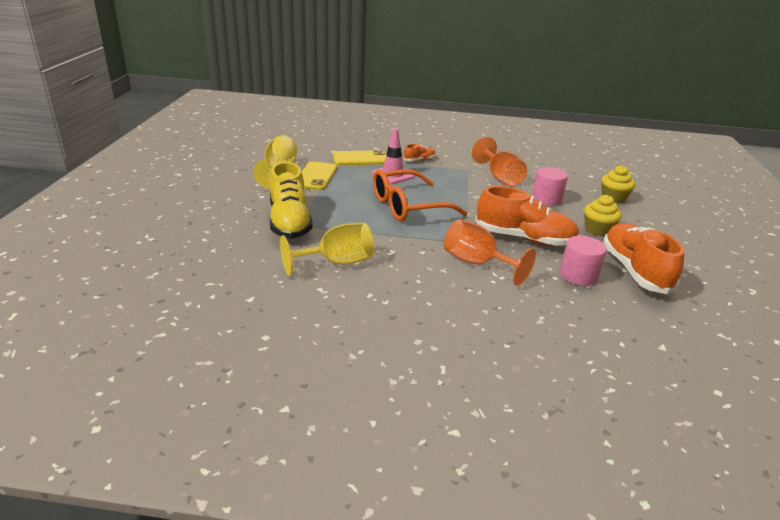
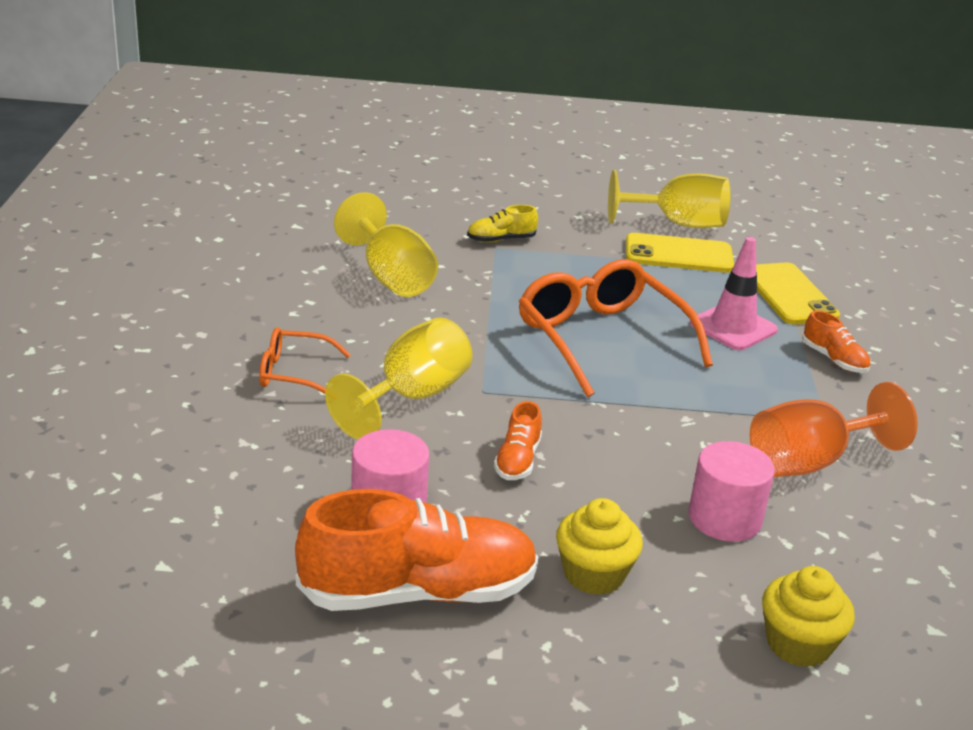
camera: 85 degrees right, 0 degrees up
(289, 222) = (501, 240): yellow shoe -> yellow shoe, size x0.46
(462, 302) = (294, 373): none -> orange glasses
(477, 263) = (412, 397): orange goblet -> yellow goblet
(524, 238) = (517, 460): orange shoe -> orange shoe, size x0.46

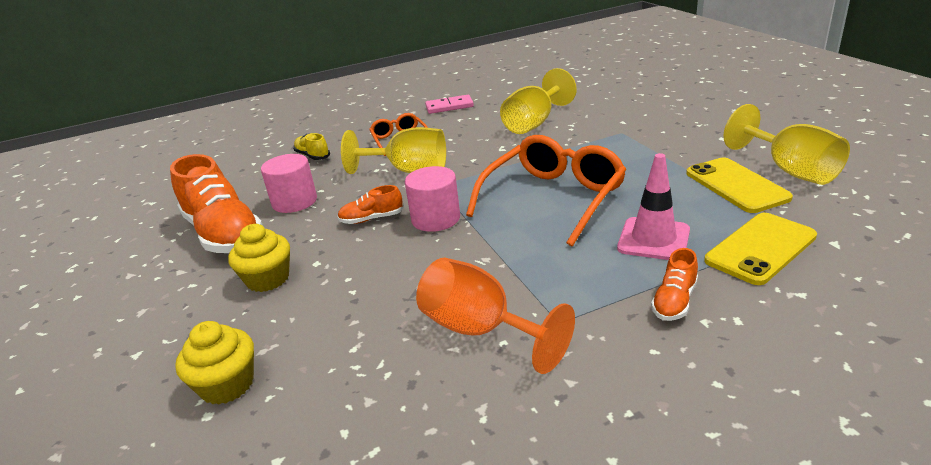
camera: 70 degrees right, 0 degrees up
(233, 304) = (449, 106): none -> pink domino
(501, 240) = (636, 130): yellow shoe -> yellow shoe (312, 156)
(724, 518) = (365, 310): pink cylinder -> pink cylinder (435, 219)

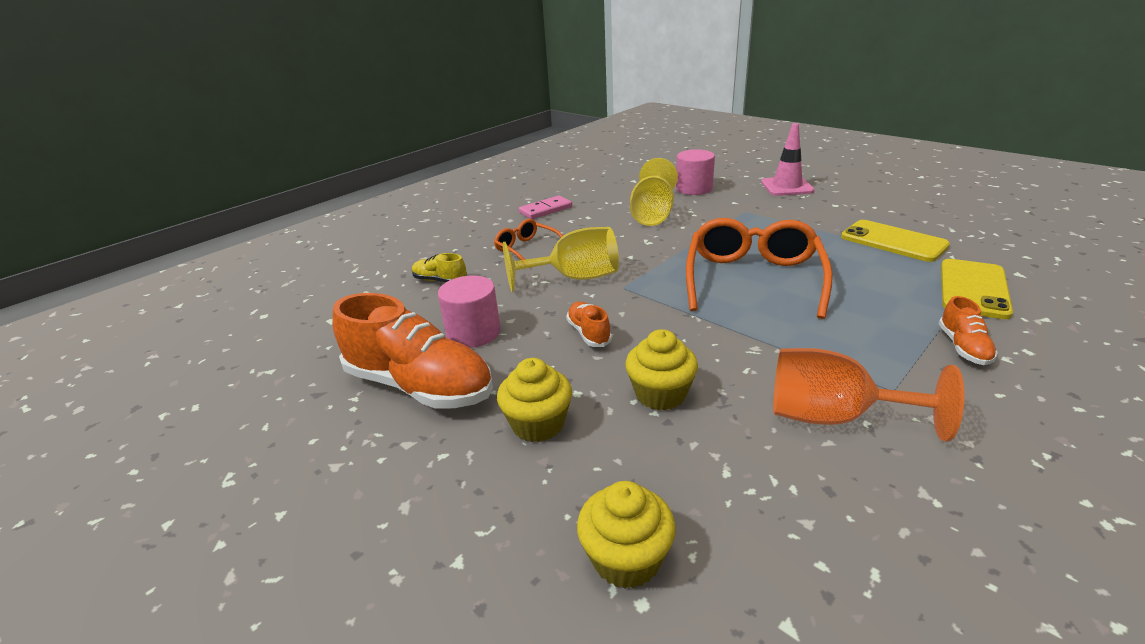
camera: 25 degrees left, 0 degrees up
(371, 278) = (660, 394): none -> yellow cupcake
(372, 219) = (589, 333): orange shoe -> orange shoe turned 105 degrees clockwise
(435, 219) = (659, 319): pink cylinder -> pink cylinder (694, 188)
(653, 239) = (883, 298): pink traffic cone -> pink traffic cone (787, 187)
(790, 170) = (918, 223): yellow goblet -> none

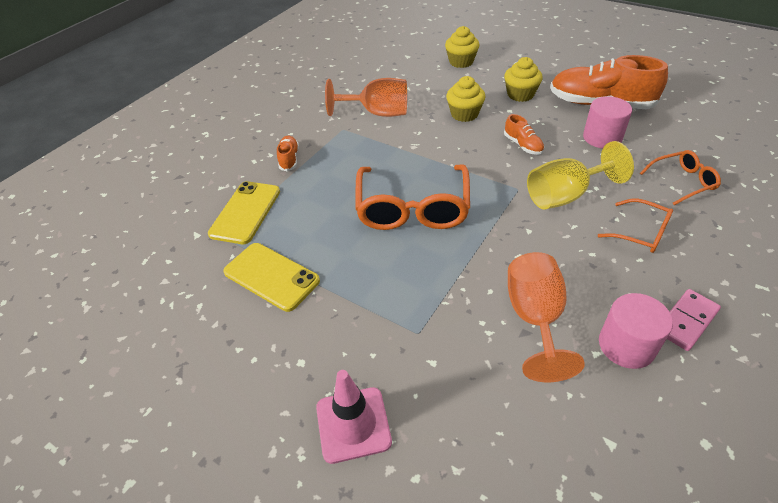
camera: 170 degrees right, 15 degrees up
(440, 281) = (682, 182): yellow shoe -> orange glasses
(653, 214) = (535, 318): yellow goblet -> orange goblet
(694, 188) = (497, 409): pink cylinder -> pink cylinder (626, 345)

